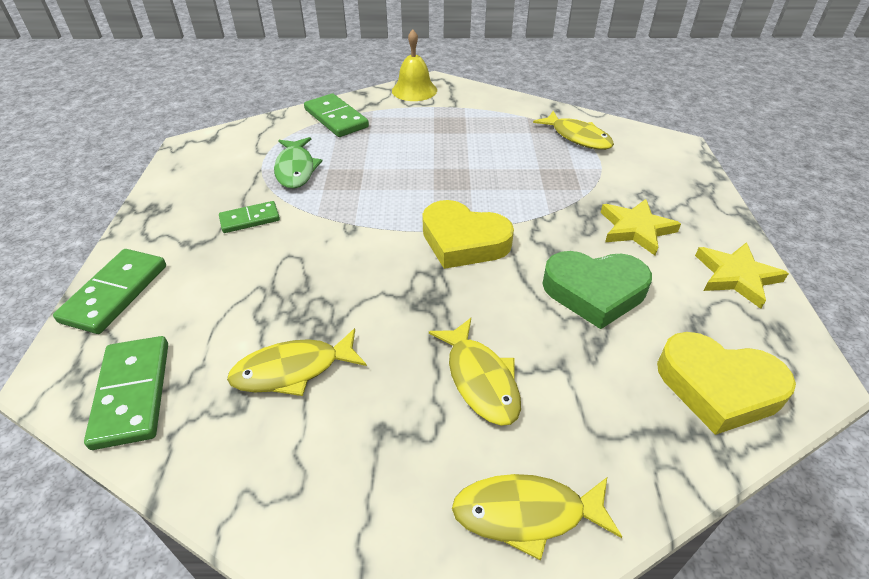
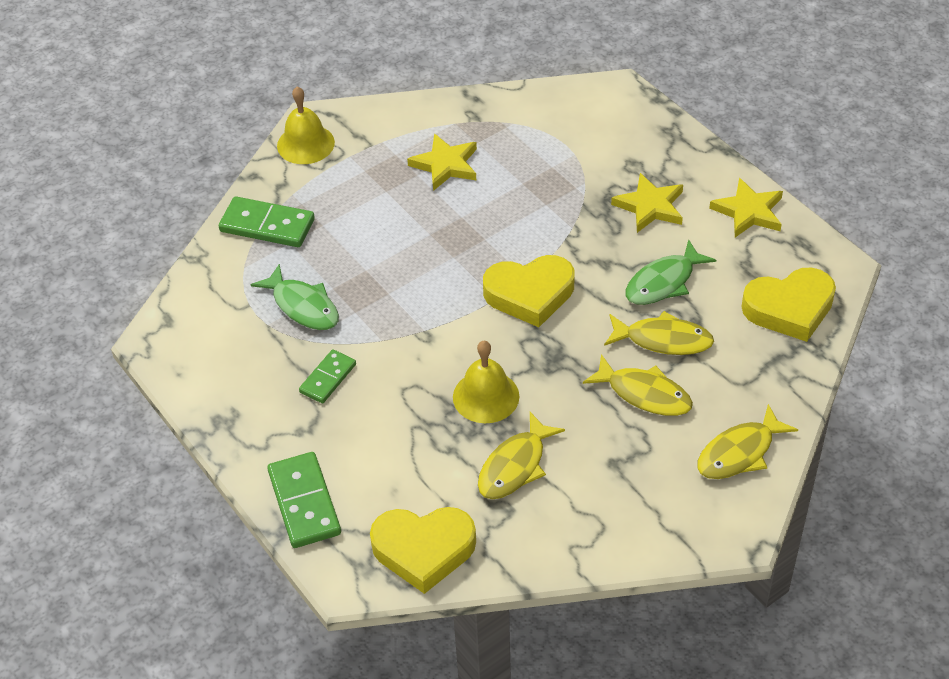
camera: 35 degrees left, 5 degrees up
(132, 393) = (423, 550): green domino -> yellow heart
(340, 296) = (486, 396): none -> yellow bell
(493, 135) = (445, 165): none -> yellow star
(577, 137) = (524, 126): yellow fish -> yellow fish (663, 340)
(594, 292) = (663, 282): green heart -> green fish

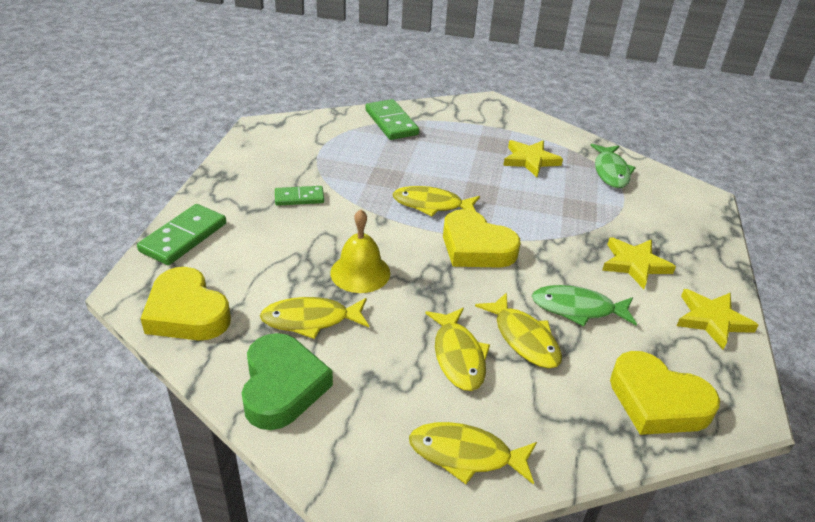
camera: 45 degrees right, 10 degrees down
(303, 306) = (346, 162): green fish -> green fish (610, 172)
(305, 144) = (469, 107): yellow bell -> none
(440, 285) = (431, 205): none -> yellow fish
(576, 526) = (282, 386): none -> green heart

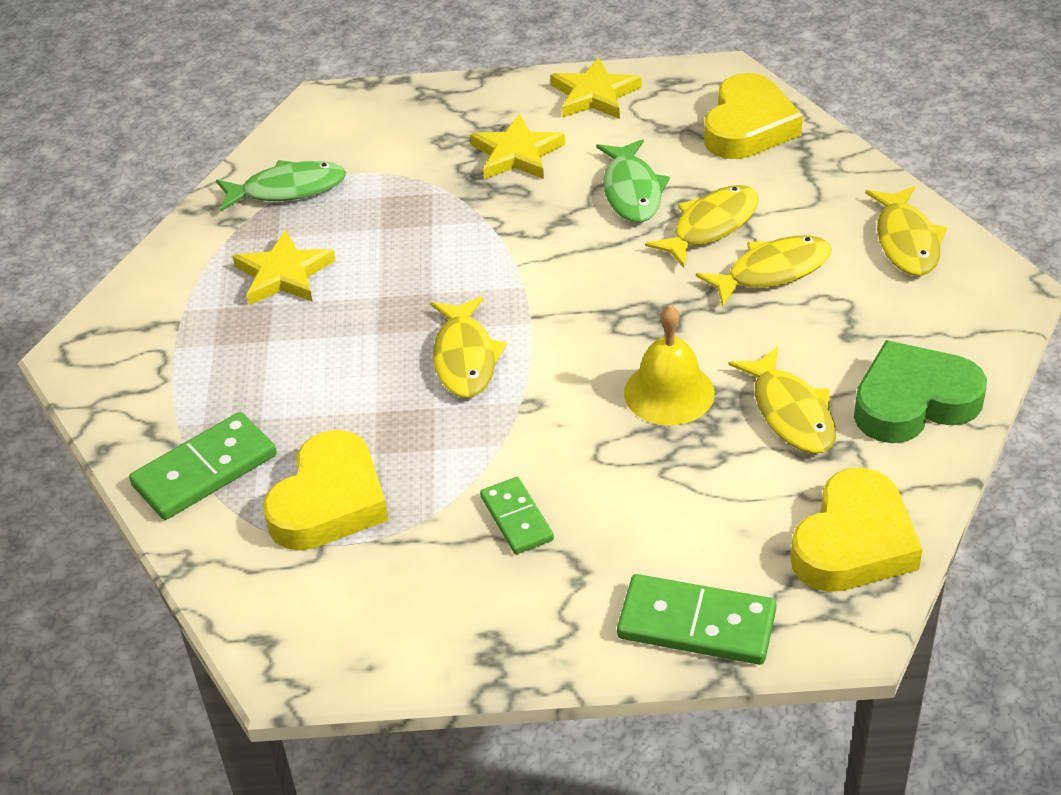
camera: 100 degrees left, 5 degrees up
(476, 247) = (551, 293): yellow heart -> yellow heart (329, 501)

